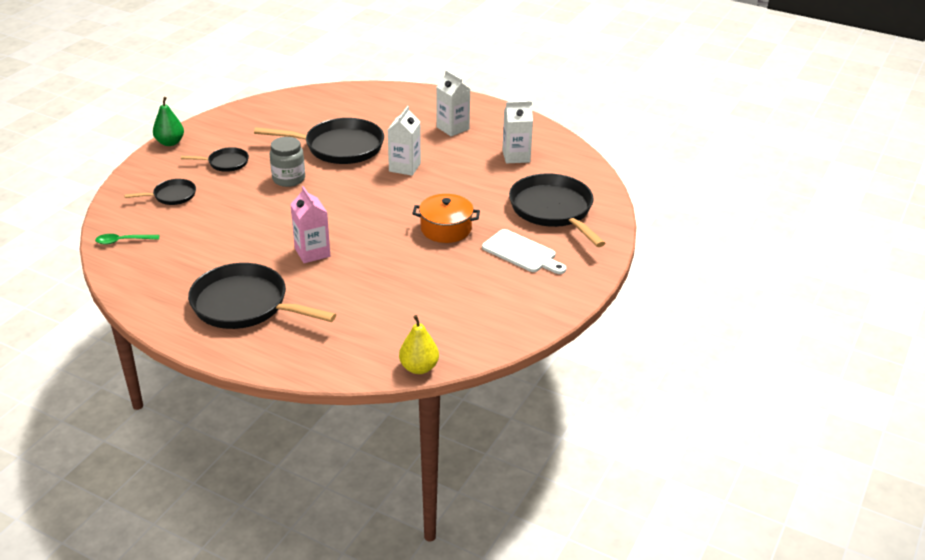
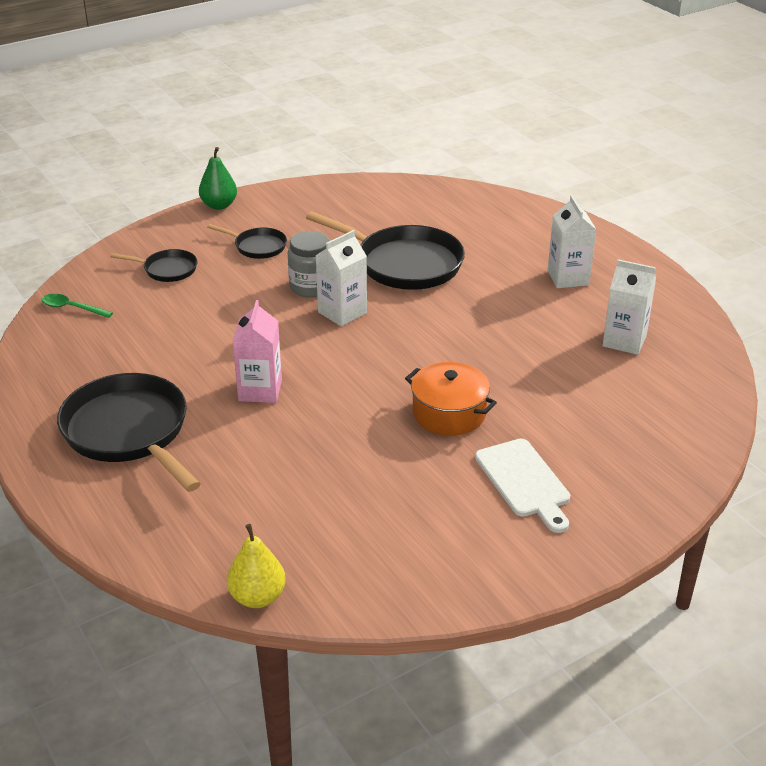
camera: 30 degrees right, 0 degrees up
(404, 167) = (463, 313): white carton -> white carton (342, 312)
(553, 210) = (618, 434): black pan -> none

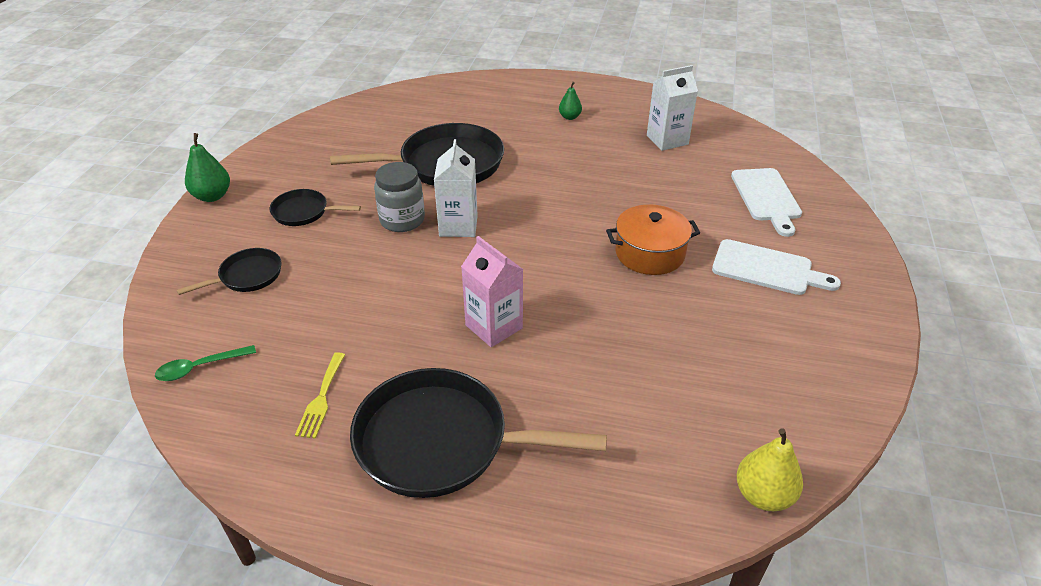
camera: 45 degrees left, 5 degrees up
(105, 366) = (321, 398): none -> yellow fork
(257, 246) = (304, 212): black pan -> black pan turned 150 degrees counterclockwise
(568, 278) = (569, 117): white carton -> green pear
(629, 434) = (766, 198): none -> white cutting board

